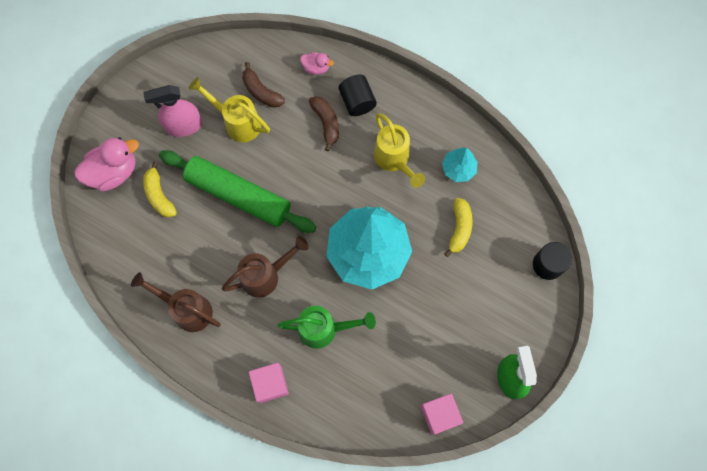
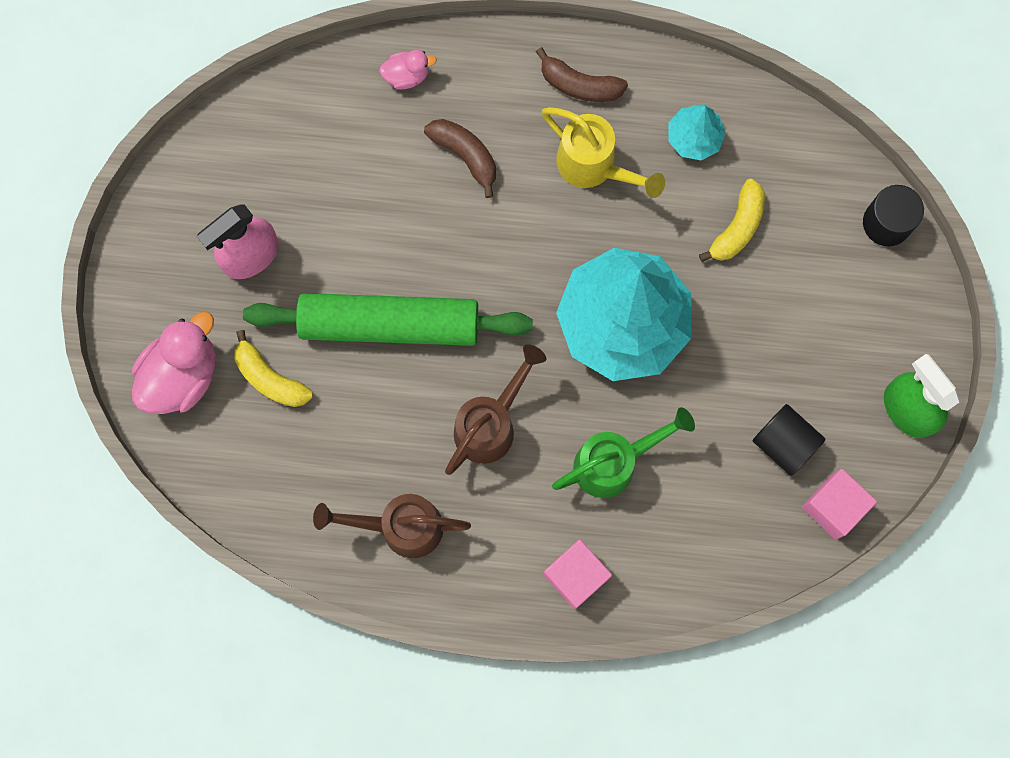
camera: 25 degrees left, 5 degrees up
(237, 122) = (330, 214): yellow watering can -> none
(261, 91) = (342, 150): brown banana -> brown banana (579, 84)
(357, 102) = (495, 101): black cylinder -> black cylinder (784, 443)
(459, 229) = (737, 227): yellow banana -> yellow banana turned 45 degrees clockwise

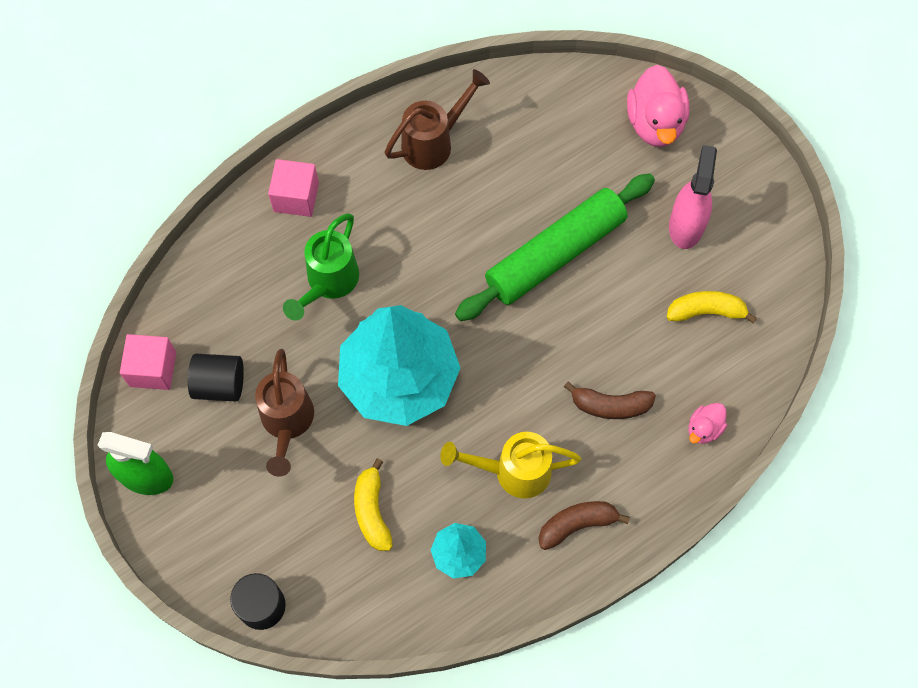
camera: 140 degrees right, 10 degrees down
(270, 378) = (599, 163): yellow banana -> yellow banana (706, 311)
(491, 424) = (431, 245): brown watering can -> brown watering can (287, 423)

